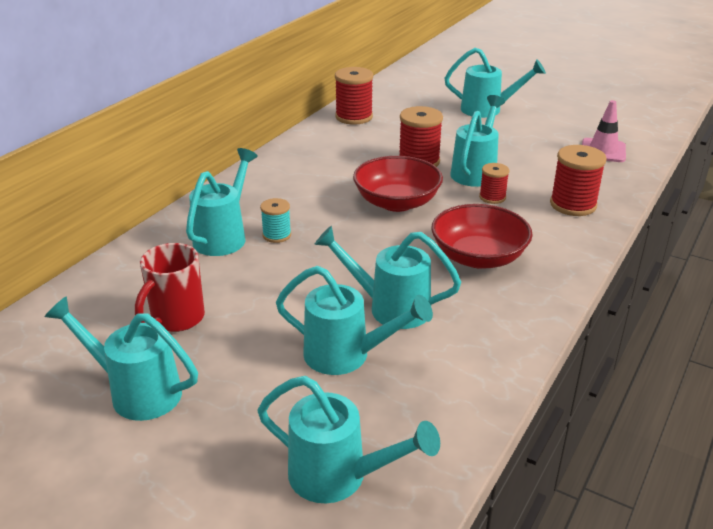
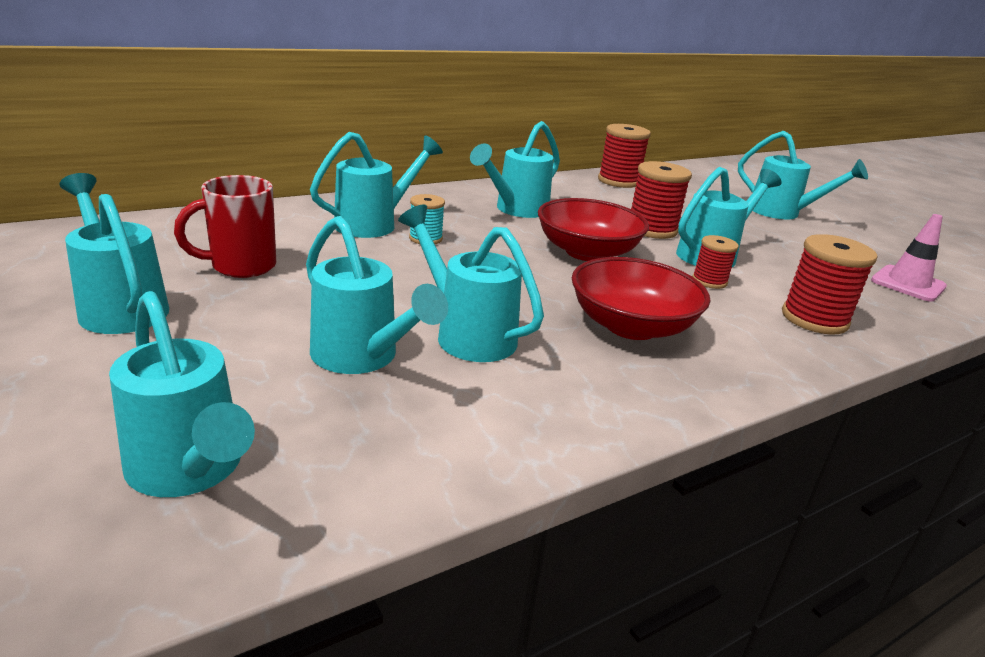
camera: 25 degrees right, 5 degrees down
(311, 178) = (516, 210): none -> turquoise watering can

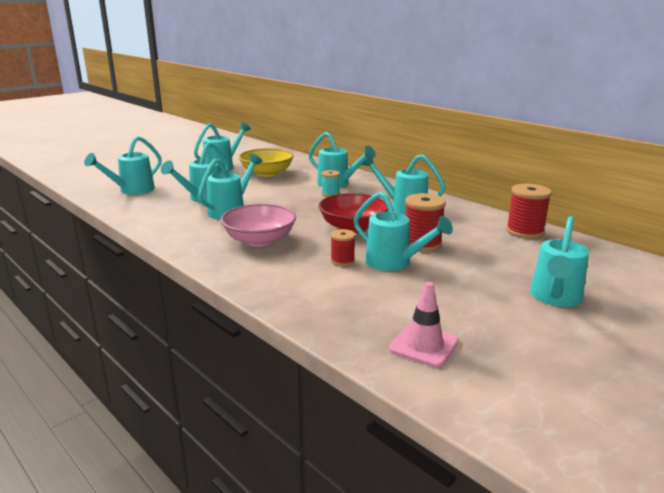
camera: 80 degrees right, 5 degrees down
(241, 266) = (267, 173): red mug -> yellow bowl
(631, 326) = (259, 240): red bowl -> pink bowl
(814, 319) = (308, 292): red spool -> none

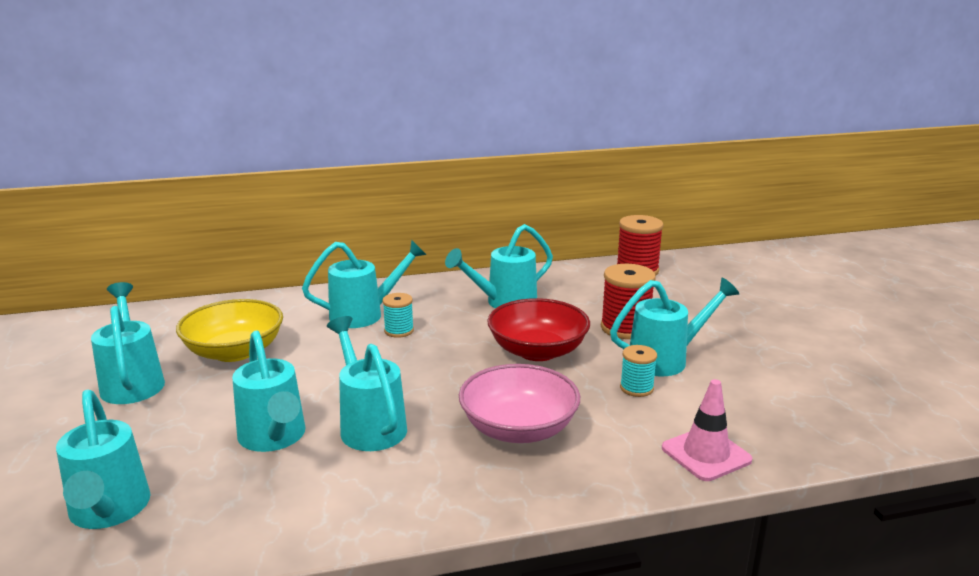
camera: 60 degrees left, 0 degrees up
(342, 261) = (636, 388): red spool -> turquoise spool
(424, 345) = (865, 404): pink traffic cone -> pink traffic cone (706, 454)
(555, 298) = (793, 312): turquoise watering can -> none

